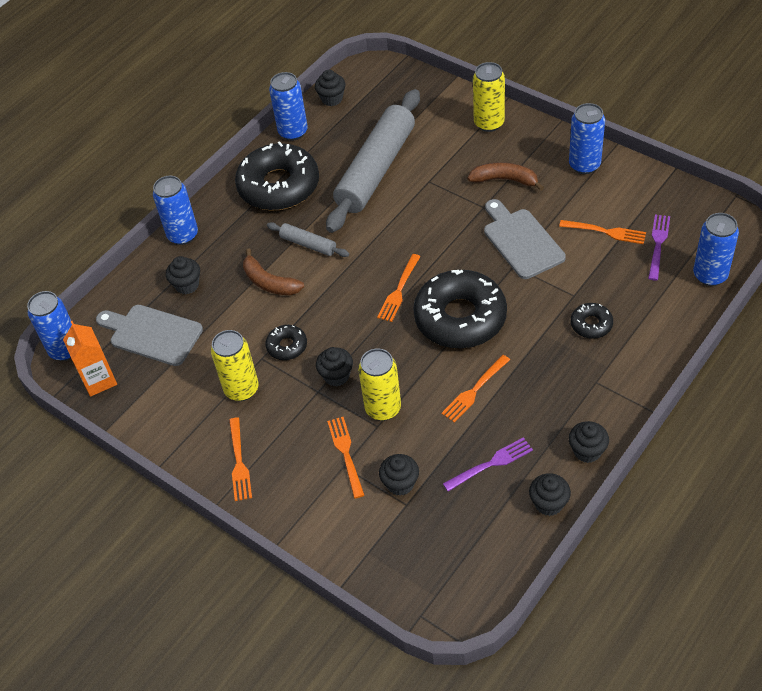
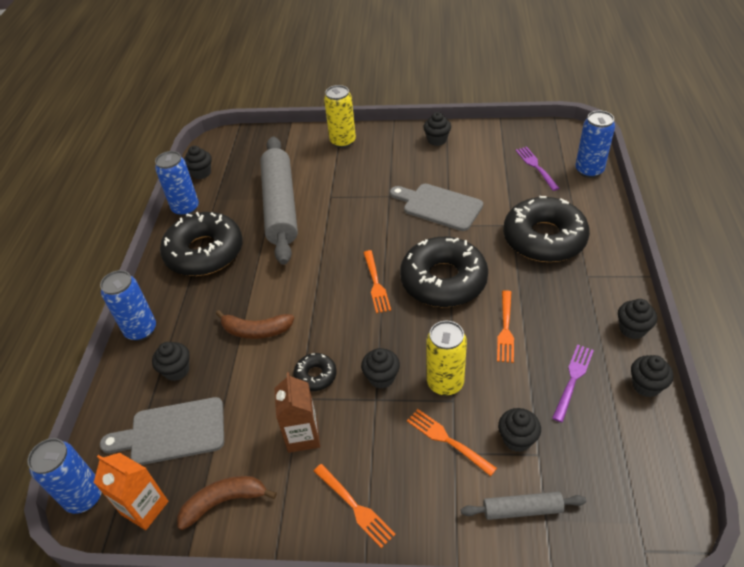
camera: 35 degrees left, 5 degrees down
(241, 389) = (303, 436): yellow can -> brown carton
(308, 244) = (267, 284): grey rolling pin -> grey rolling pin (522, 509)
(505, 180) = (388, 172): brown banana -> brown banana (224, 502)
(584, 165) = (437, 140): blue can -> black cupcake
(591, 324) = (544, 238): black donut -> black donut, size x2.24
(606, 232) = (493, 174): orange fork -> none

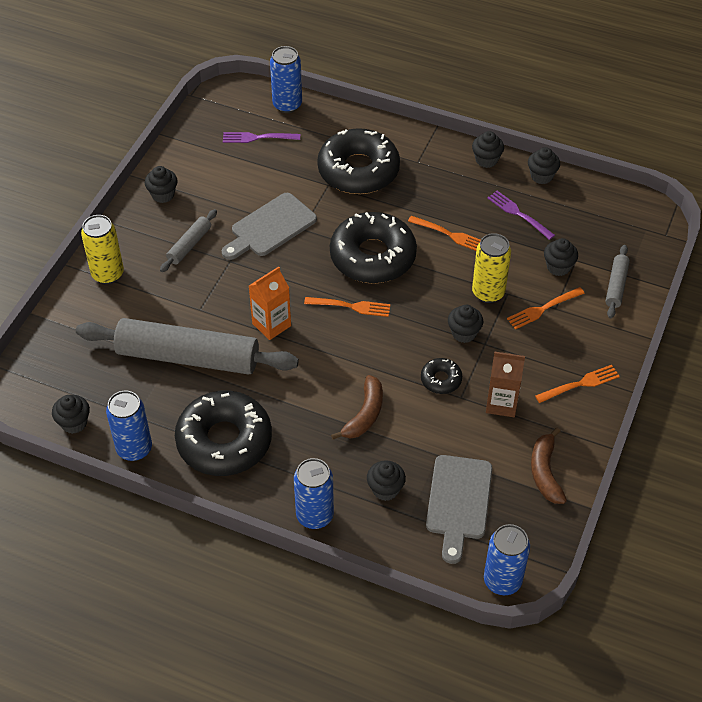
camera: 75 degrees left, 5 degrees up
(145, 508) = (530, 532): orange carton -> orange carton (271, 325)
(393, 170) = (189, 245): none -> grey rolling pin

